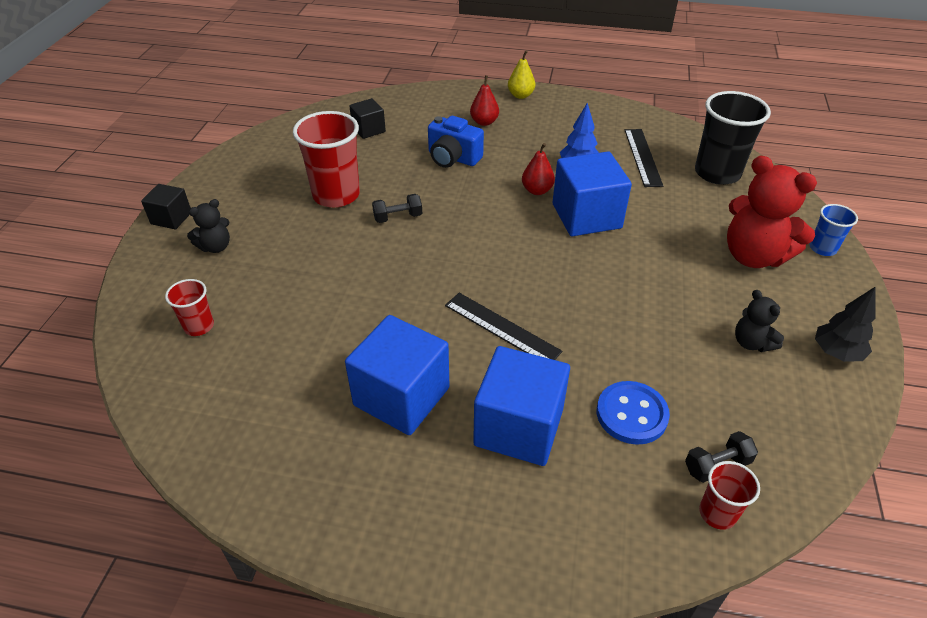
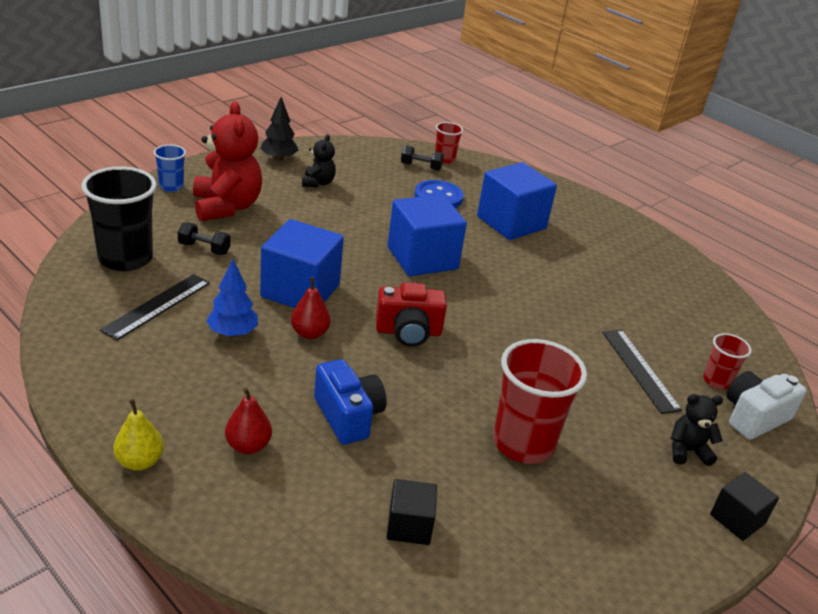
camera: 150 degrees left, 10 degrees down
(160, 305) = (753, 417): none -> white camera
(398, 217) = (475, 382): black dumbbell -> black dumbbell (204, 249)
(401, 396) = (574, 266): blue cube -> blue cube (422, 258)
(478, 228) = (408, 332): none -> red camera
(502, 328) = (469, 263): black ruler -> black ruler (639, 370)

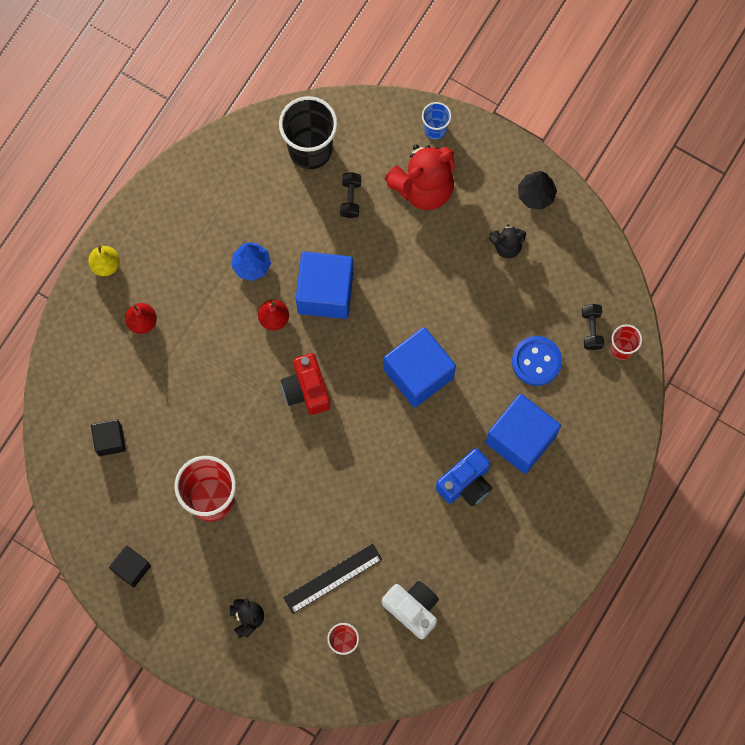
camera: 80 degrees right, 40 degrees up
(157, 306) = (261, 200): black ruler -> none
(348, 416) = (193, 374): blue camera -> blue camera (465, 483)
(737, 519) = (189, 654): black cube -> black cube (131, 568)
(753, 417) = (307, 671): white camera -> white camera (412, 609)

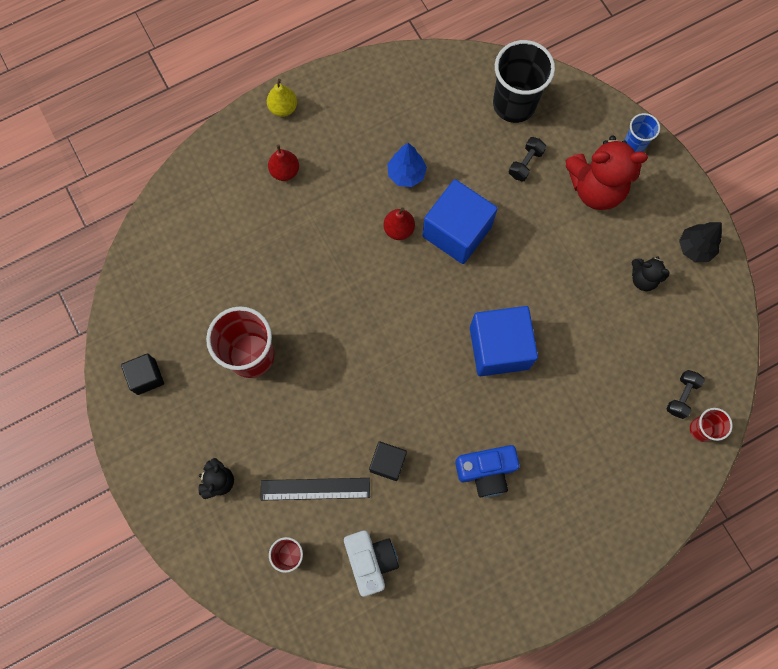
camera: 30 degrees right, 0 degrees up
(110, 440) = (196, 256): black cube -> black cube (388, 462)
(306, 389) = (391, 306): red camera -> none
(520, 439) = (559, 460): blue cube -> none
(536, 361) = (614, 396): blue button -> none

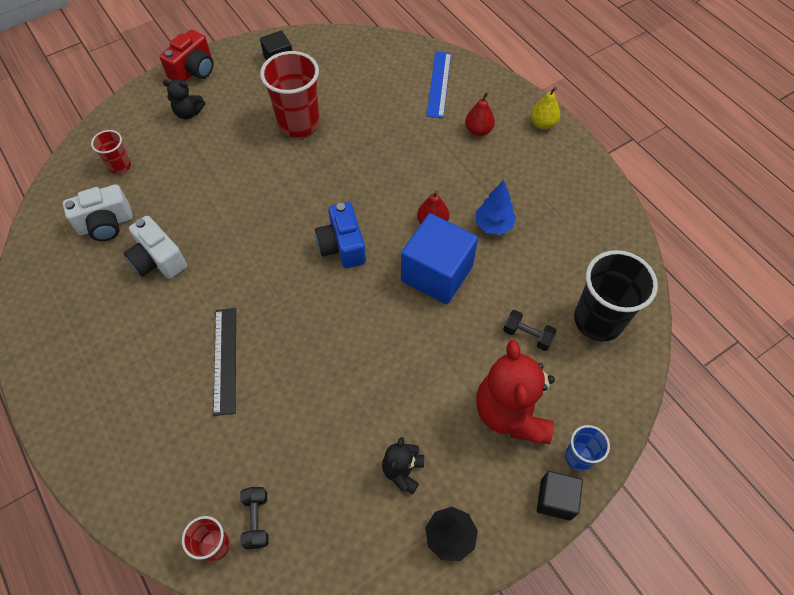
camera: 85 degrees right, 15 degrees down
(148, 479) = (194, 70): none -> red camera
(212, 202) = (439, 84): none -> blue ruler
(315, 488) = (176, 178): black ruler -> black ruler (225, 360)
(388, 462) = (196, 231): black cube -> black cube (555, 499)
(421, 499) = (158, 260): none -> white camera
(486, 471) = (181, 314): blue camera -> blue camera (342, 246)
(499, 348) = (311, 319): blue cube -> none
(681, 396) = (256, 520): black dumbbell -> black dumbbell turned 60 degrees clockwise

